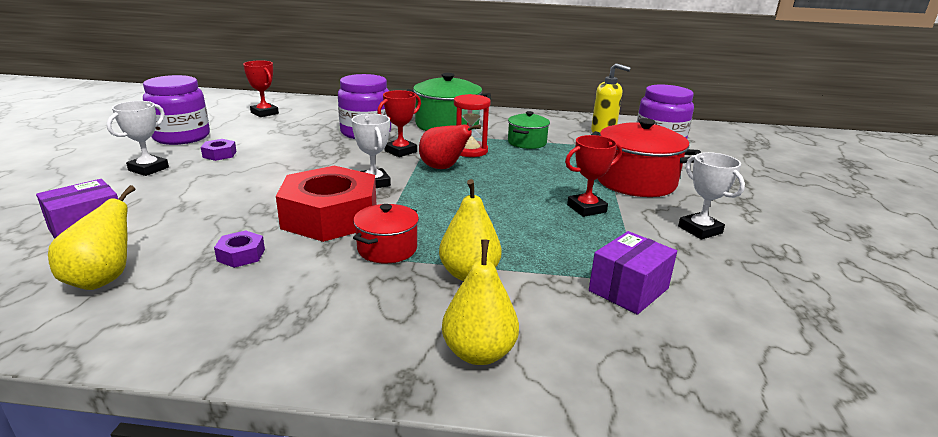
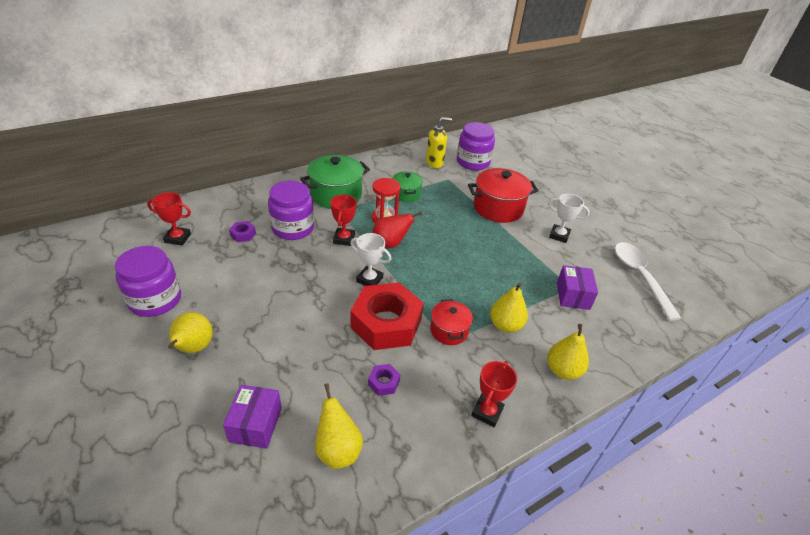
camera: 40 degrees left, 15 degrees up
(148, 169) = (193, 348): white trophy -> yellow pear
(219, 154) = (222, 304): purple nut -> purple nut (243, 234)
(586, 208) = (500, 244): red trophy -> red trophy (487, 412)
(805, 320) = (640, 277): none -> white spoon

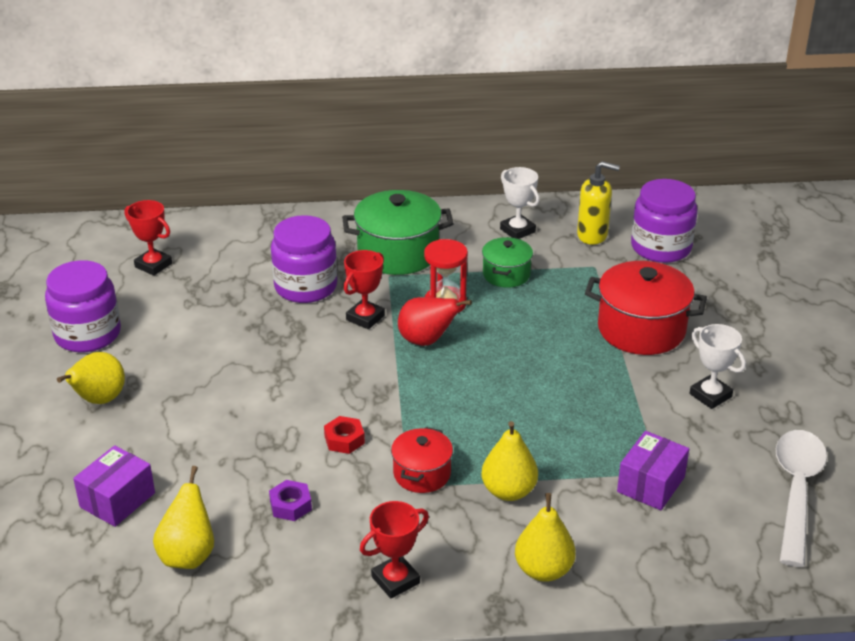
camera: 30 degrees right, 5 degrees down
(243, 234) = (235, 279): purple nut -> none
(369, 279) = (362, 380): white trophy -> white trophy (517, 230)
(386, 323) = (344, 440): red nut -> red nut, size x0.40

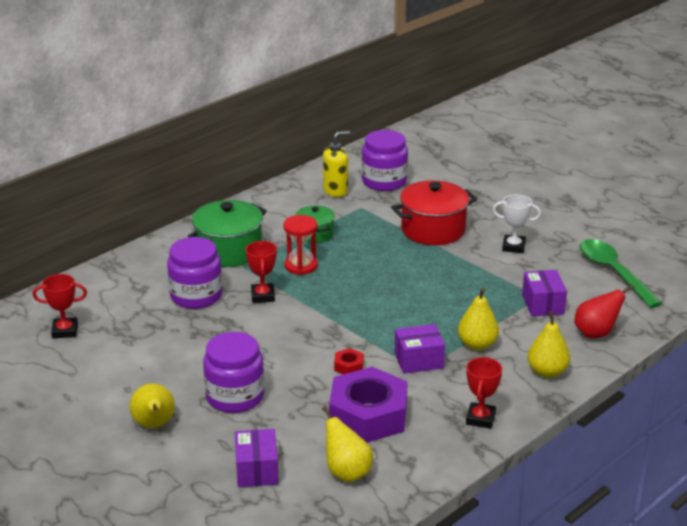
camera: 40 degrees left, 5 degrees down
(87, 334) = (82, 393): purple jar -> purple jar (235, 397)
(290, 505) = (368, 415): purple nut -> purple nut, size x2.50
(422, 474) = (419, 360): red pot -> purple box
(427, 341) = (320, 291): red pear -> red pear (596, 333)
(517, 230) = (286, 206): white trophy -> none
(796, 492) = (613, 273): white spoon -> green spoon

